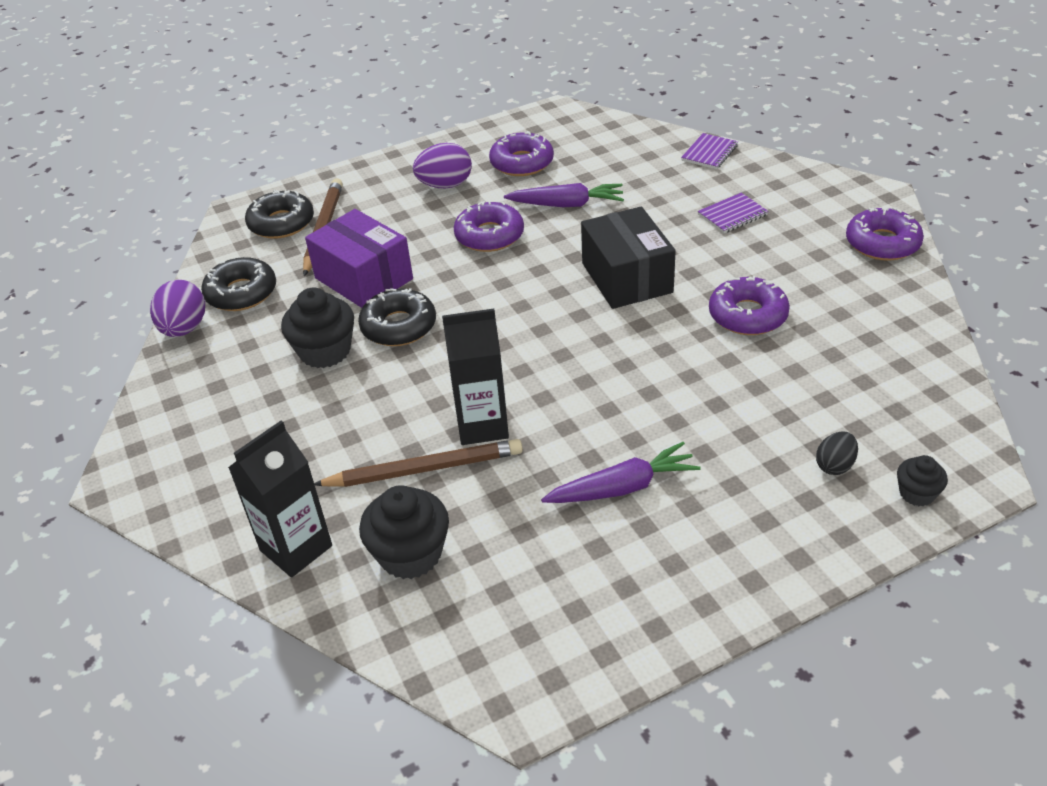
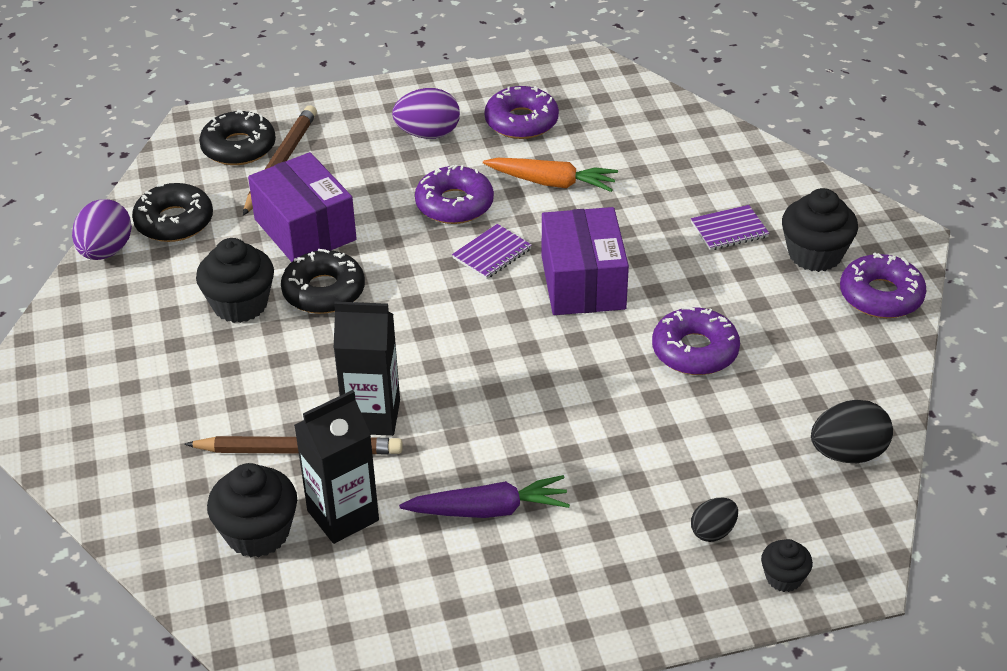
camera: 10 degrees right, 0 degrees up
(296, 548) = (151, 504): black carton -> black carton (343, 515)
(566, 204) = (551, 183): purple carrot -> orange carrot
(627, 278) = (583, 282): black box -> purple box
(709, 153) = (736, 148): purple notebook -> purple notebook (492, 254)
(812, 221) = (815, 254): none -> black cupcake
(919, 375) = (848, 453): none -> black egg

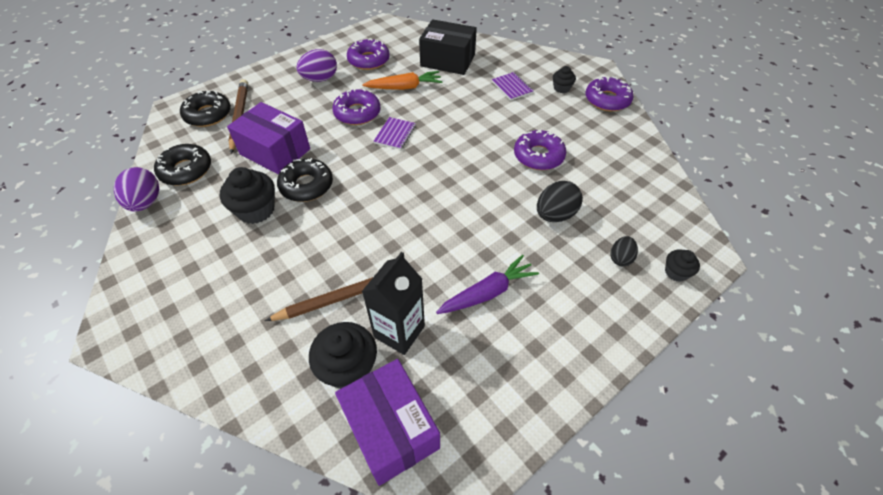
camera: 25 degrees left, 10 degrees up
(372, 416) = (380, 256): black carton -> none
(583, 282) = (455, 136): purple box -> purple box (391, 428)
(651, 155) = (447, 60): none -> black box
(729, 230) = (512, 87): purple notebook -> purple notebook turned 75 degrees counterclockwise
(815, 254) = (561, 88): black cupcake -> black cupcake, size x0.55
(848, 453) = (653, 187): black egg -> black egg (555, 215)

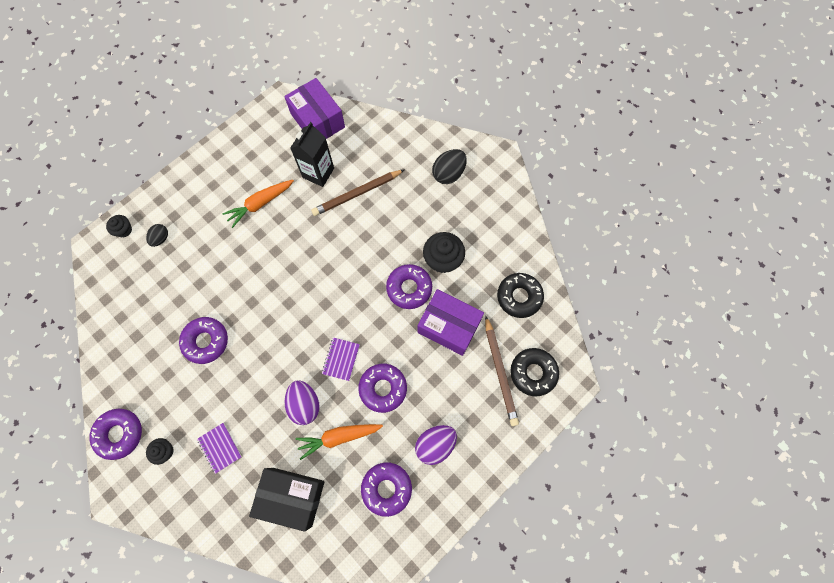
camera: 175 degrees right, 20 degrees up
(146, 202) = (534, 259): purple egg -> purple egg (304, 404)
(306, 185) = (409, 288): black donut -> purple donut
(348, 367) = (346, 149): black cupcake -> none
(487, 292) = (260, 204): purple carrot -> orange carrot
(555, 215) = (202, 274): black egg -> black egg (448, 173)

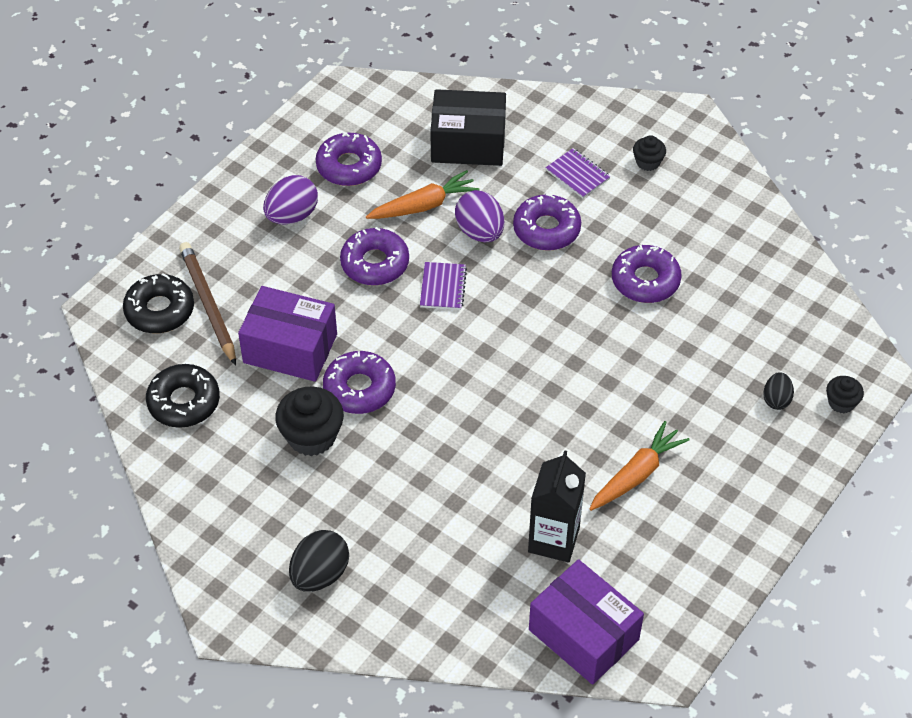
camera: 170 degrees right, 20 degrees down
(119, 434) = (715, 170): purple donut -> purple donut (546, 229)
(357, 194) = (476, 515): brown pencil -> none

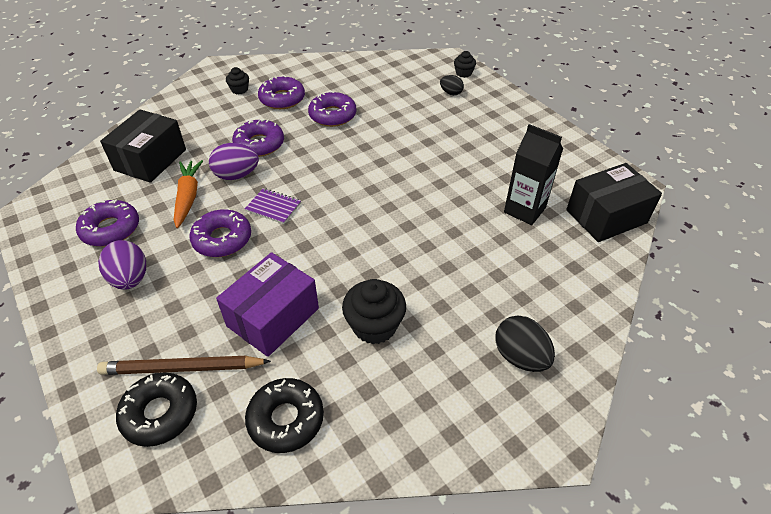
camera: 70 degrees left, 5 degrees down
(359, 389) = (341, 281): purple donut -> purple donut (282, 99)
(577, 175) = (224, 119): purple notebook -> none
(583, 634) = (606, 216): purple box -> black box
(636, 474) = (484, 159): orange carrot -> none

